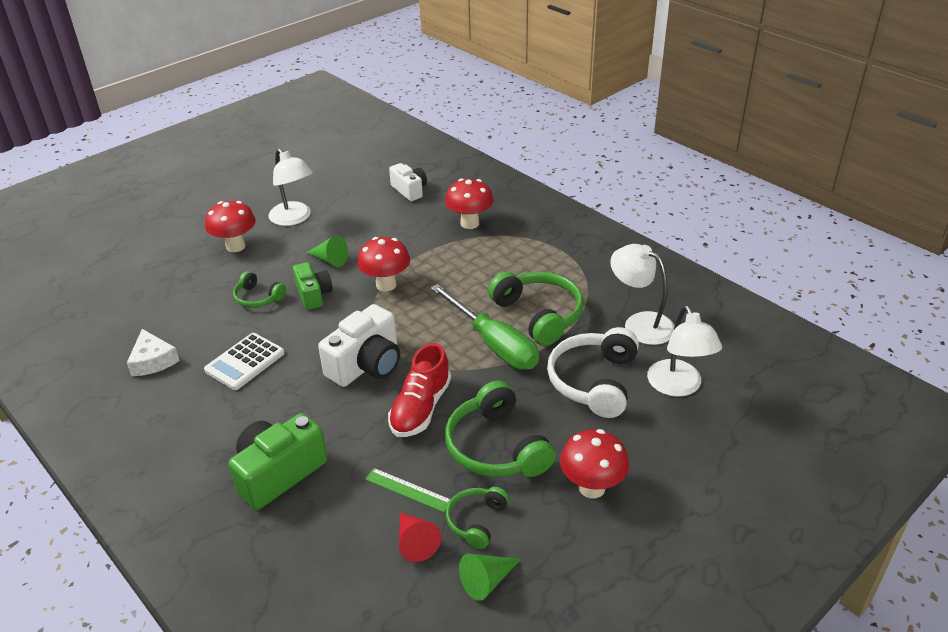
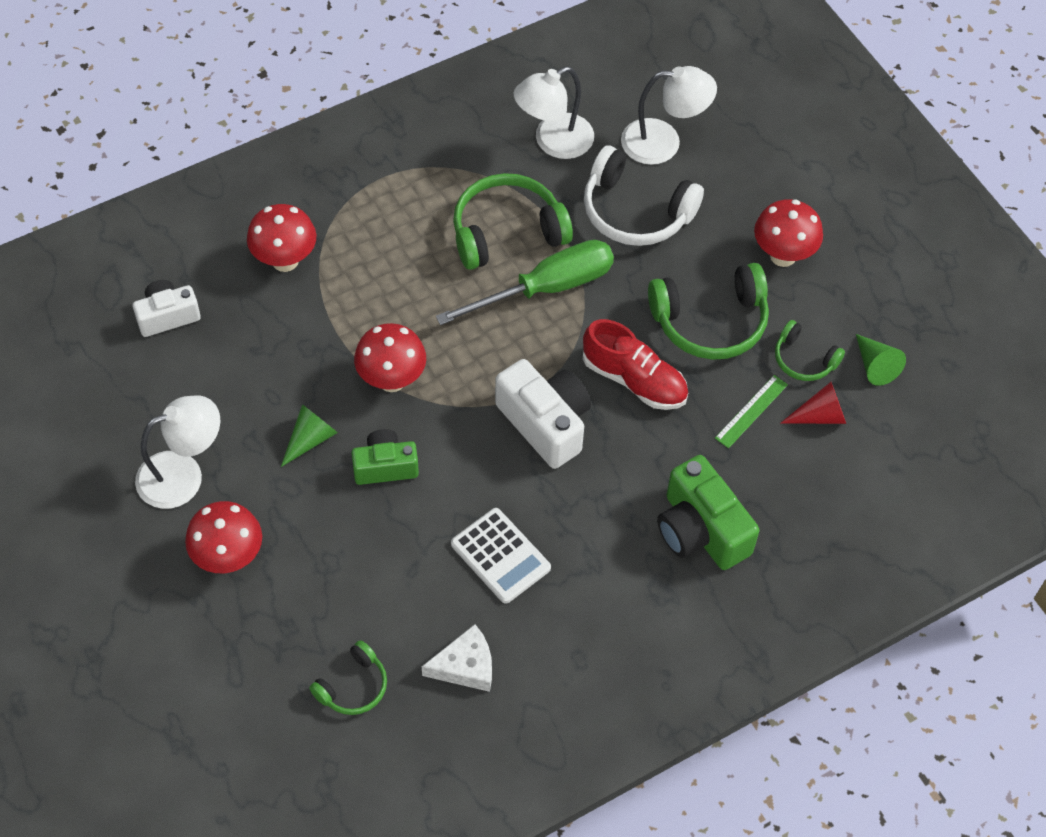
camera: 80 degrees left, 20 degrees up
(258, 298) = (368, 534): green headphones -> green headphones (353, 686)

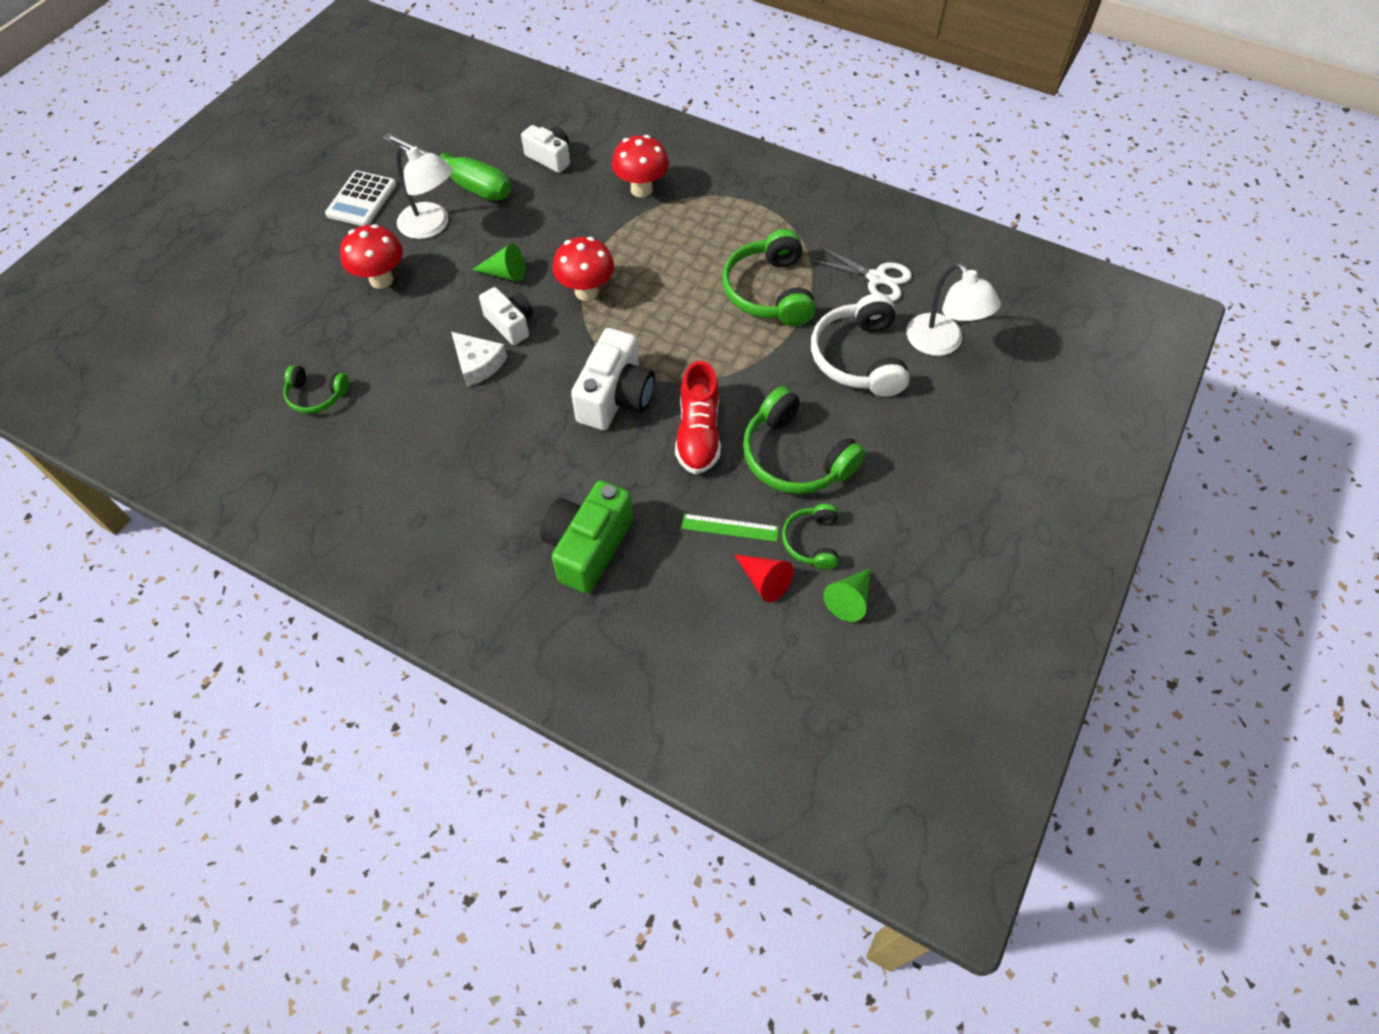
camera: 60 degrees right, 0 degrees up
(385, 466) = (510, 324): green camera -> white camera
(465, 666) = (370, 452): white cheese -> white cheese (478, 364)
(500, 556) = (478, 427): white calculator -> white calculator (361, 199)
(507, 232) = (769, 292): green headphones -> green headphones turned 135 degrees counterclockwise
(546, 288) = (738, 339): green screwdriver -> green screwdriver (463, 182)
(553, 142) = (876, 278): white lamp -> white scissors
(783, 255) = (904, 476): red mushroom -> none

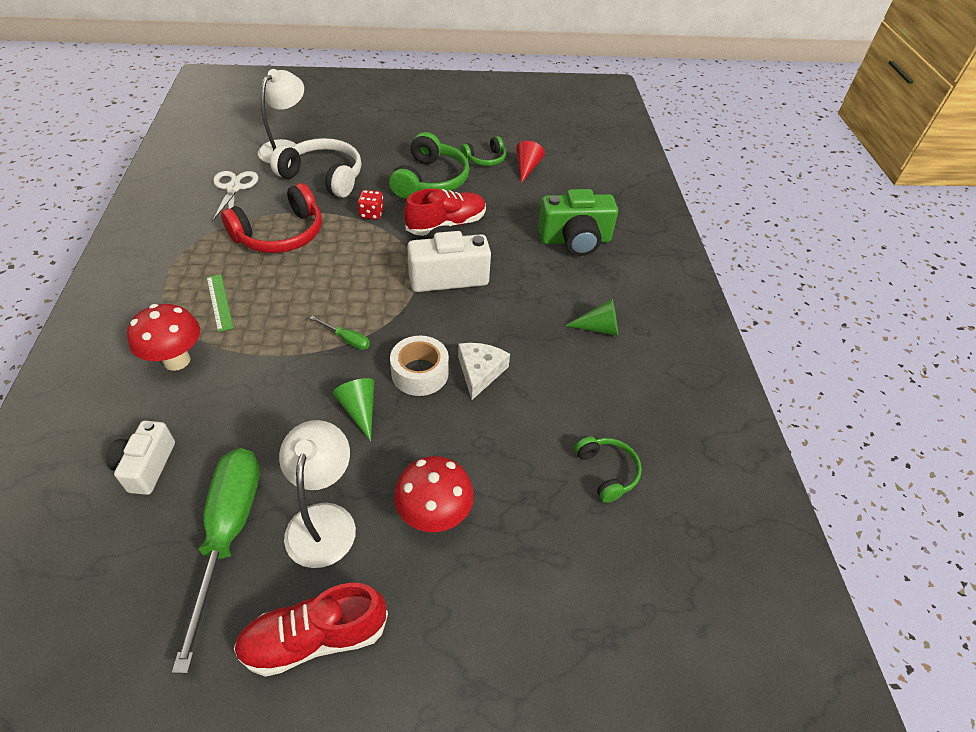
camera: 125 degrees left, 10 degrees down
(361, 199) = (315, 638): white calculator -> red shoe
(510, 324) = (420, 373): white camera -> white tape
(586, 292) = (347, 339): red mushroom -> green screwdriver
(729, 528) = (505, 190): green ruler -> green ruler (219, 302)
(760, 375) = (371, 214): none -> red dice
(769, 292) = (280, 234): green headphones -> red headphones
(849, 599) = (508, 139): green cone -> green cone (598, 328)
(858, 358) = (323, 177): white headphones -> white headphones turned 120 degrees counterclockwise

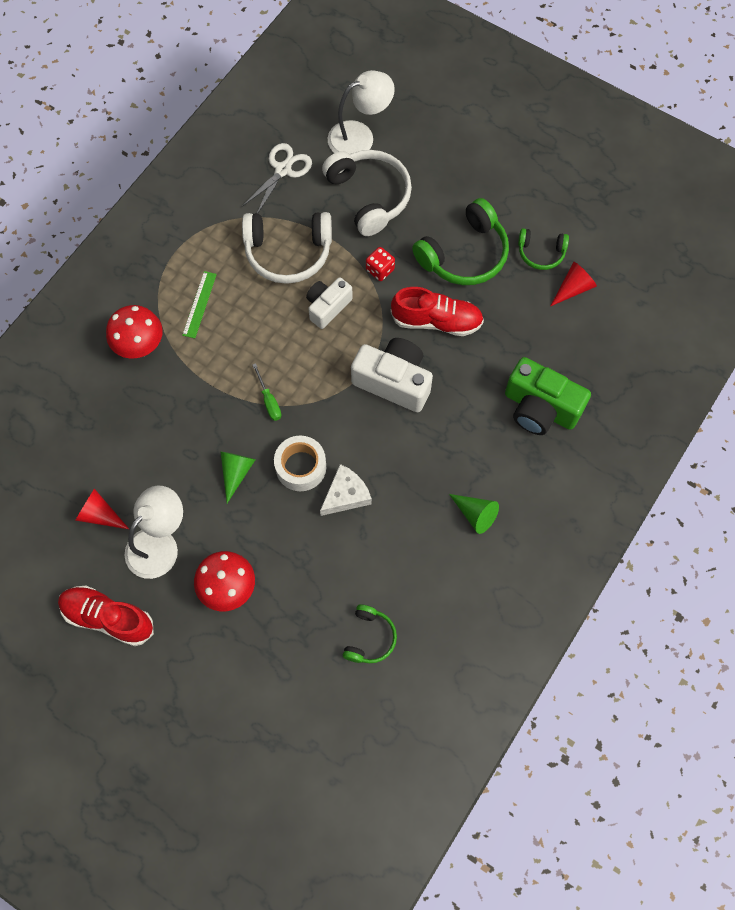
camera: 40 degrees right, 20 degrees up
(146, 466) = (78, 430): white camera -> white camera (327, 307)
(229, 533) = (99, 515): green screwdriver -> red cone
(280, 234) = (288, 252): red headphones -> white headphones

